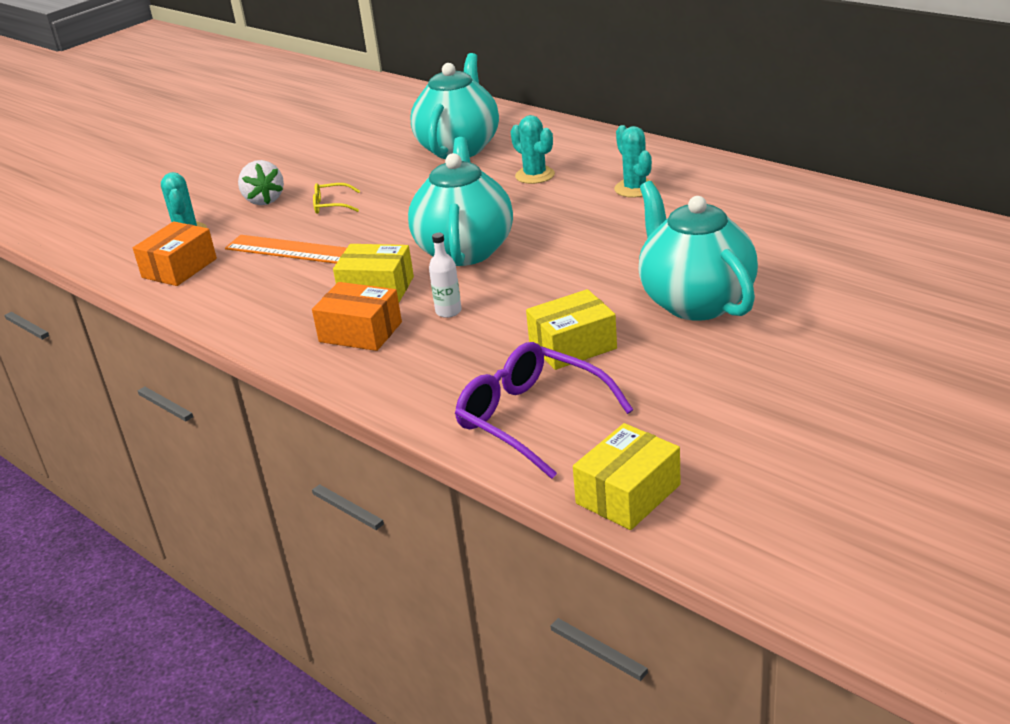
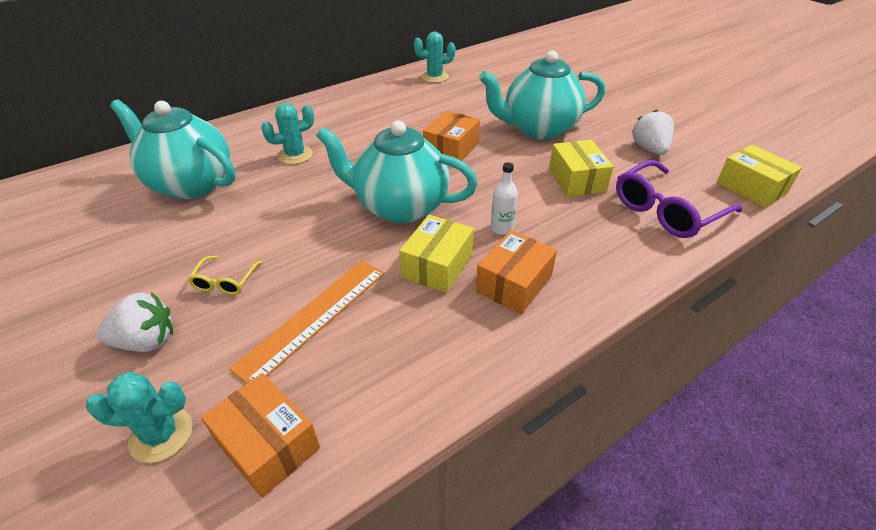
camera: 80 degrees left, 10 degrees up
(600, 253) = (451, 149): none -> orange box
(635, 188) = (364, 120): turquoise cactus -> turquoise cactus (435, 77)
(695, 397) = (649, 149): none -> white strawberry

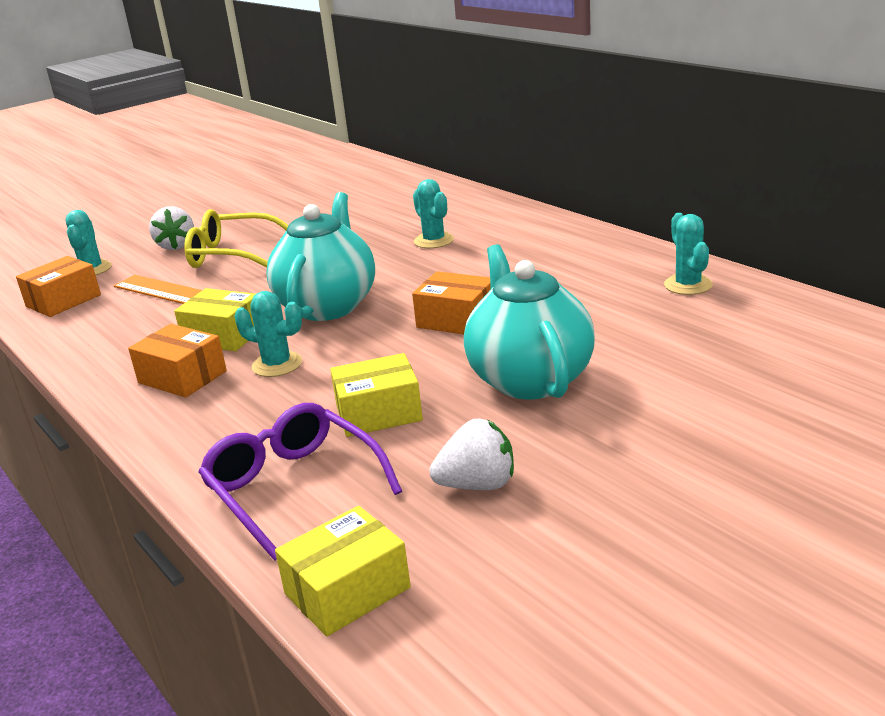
camera: 90 degrees right, 15 degrees down
(190, 184) = (377, 212): turquoise teapot -> none
(225, 282) = (232, 255): yellow glasses -> yellow glasses, size x2.03
(501, 228) = (277, 365): white bottle -> turquoise cactus

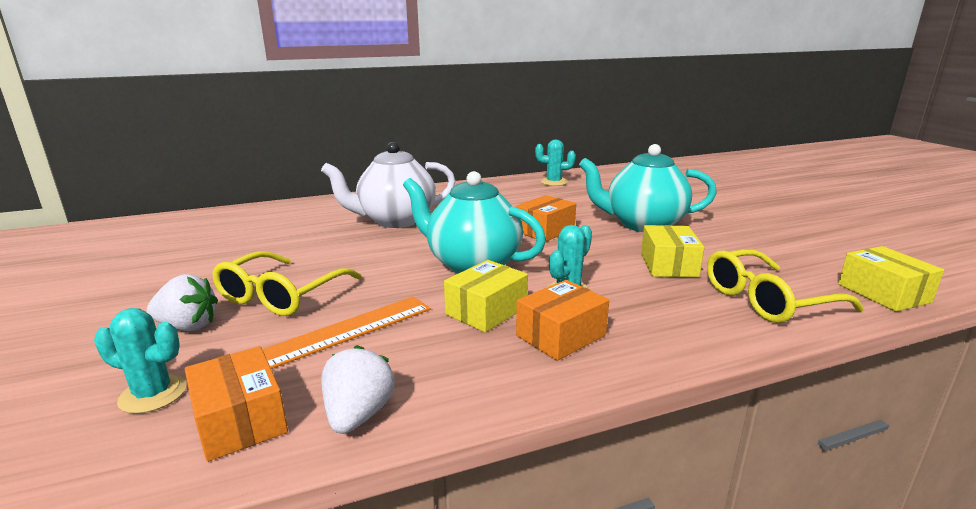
camera: 75 degrees left, 5 degrees down
(293, 487) = (766, 300): purple glasses -> yellow glasses
(434, 241) = (395, 221): turquoise cactus -> white teapot
(477, 485) = (763, 250): white strawberry -> white strawberry (358, 415)

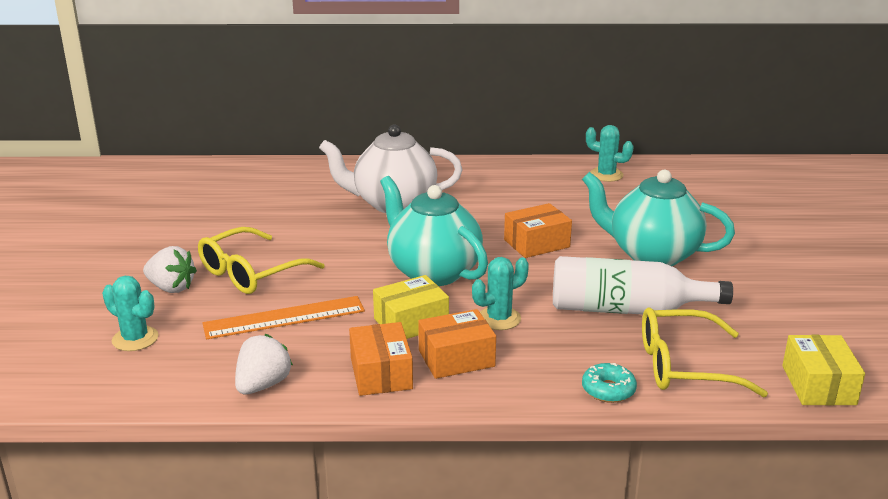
camera: 20 degrees right, 5 degrees up
(240, 420) = (185, 370): orange box -> orange box (381, 373)
(668, 265) = (626, 309): yellow box -> white bottle
(731, 334) = (608, 390): none -> turquoise donut

